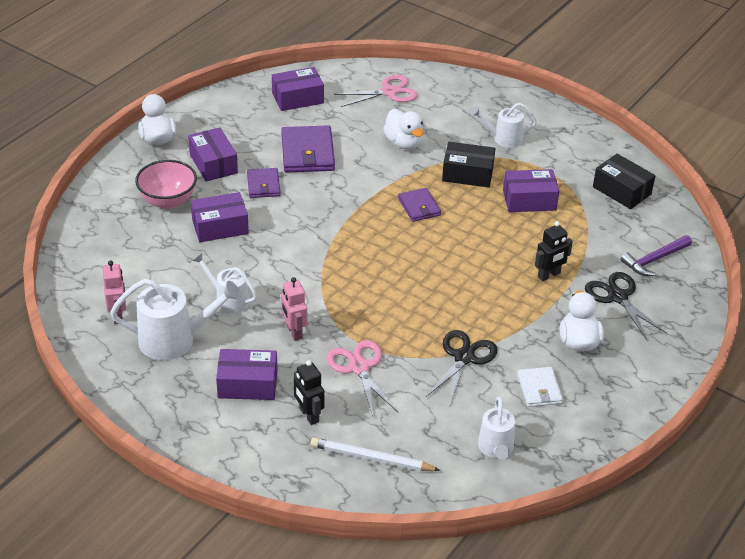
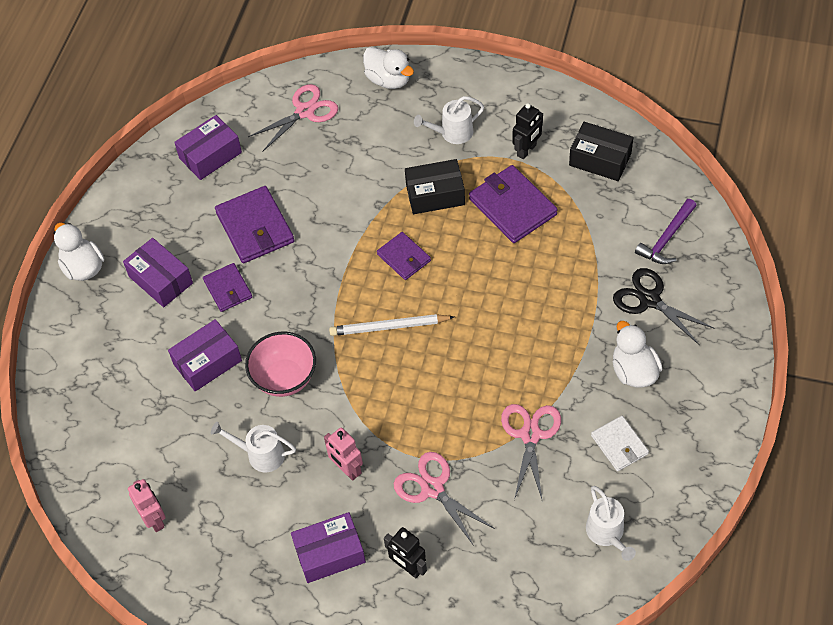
camera: 15 degrees left, 15 degrees up
(168, 201) = (135, 348): pink bowl -> pink bowl (284, 378)
(175, 340) = (229, 527): white watering can -> none
(372, 458) = (493, 594): white pencil -> white pencil (389, 327)
(404, 143) = (351, 177): white duck -> white duck (388, 80)
(464, 357) = (530, 435): black scissors -> pink scissors
(529, 200) = (512, 207): purple box -> purple wallet
(549, 275) = (571, 298): black robot -> black robot (527, 150)

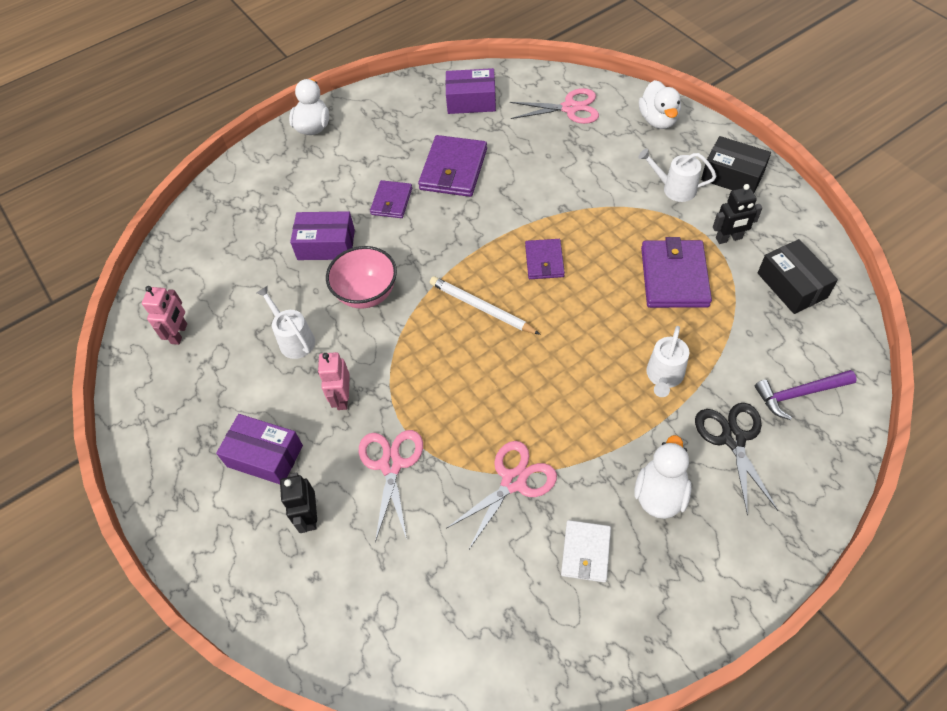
camera: 40 degrees right, 0 degrees up
(160, 280) = (353, 166): purple box -> none
(435, 195) = (616, 228): black box -> black box (732, 176)
(607, 534) = (499, 628): white watering can -> white watering can (664, 376)

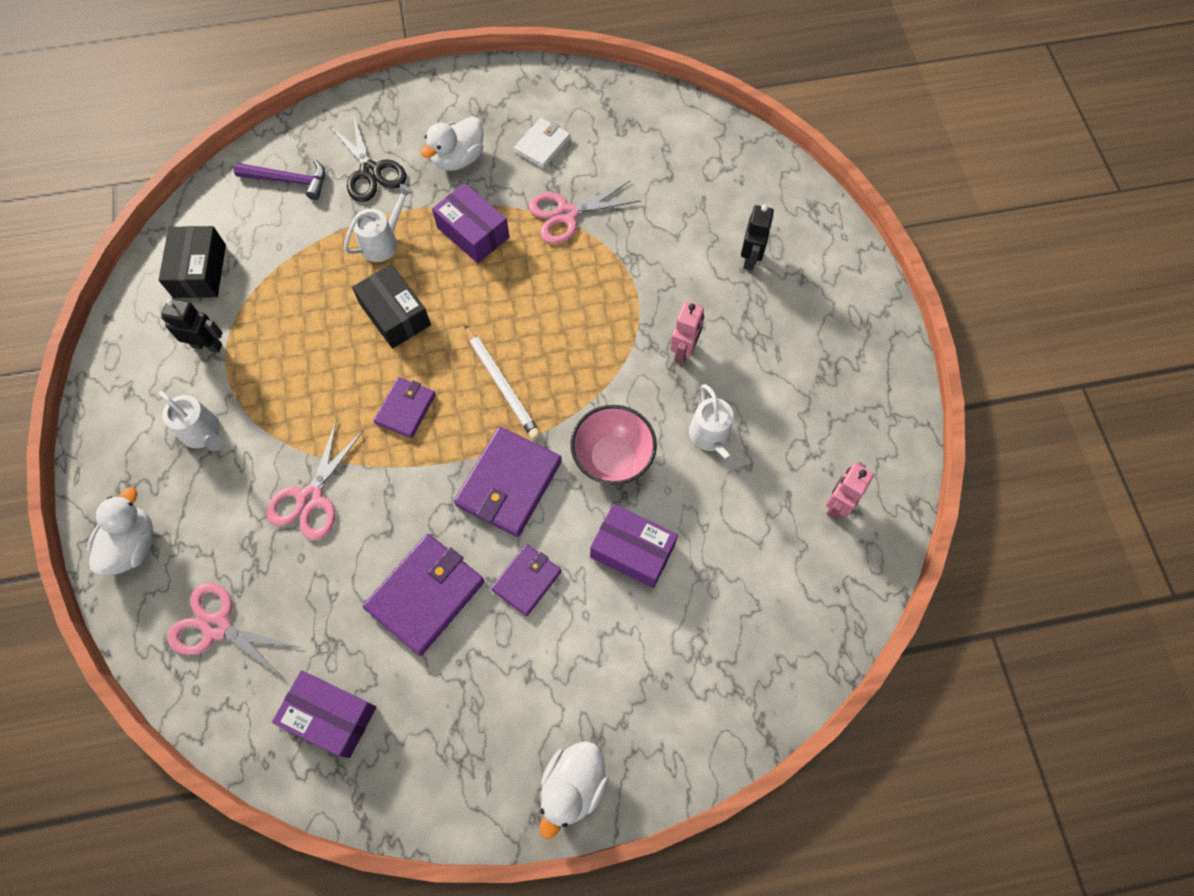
camera: 160 degrees left, 10 degrees up
(265, 456) = (775, 326): purple box -> purple box (473, 232)
(391, 464) = (663, 270): pink scissors -> pink scissors (310, 498)
(674, 276) = (295, 330): purple wallet -> purple wallet (509, 483)
(732, 176) = (131, 419): black box -> black box (395, 314)
(733, 438) = (370, 172): black scissors -> black scissors turned 45 degrees counterclockwise

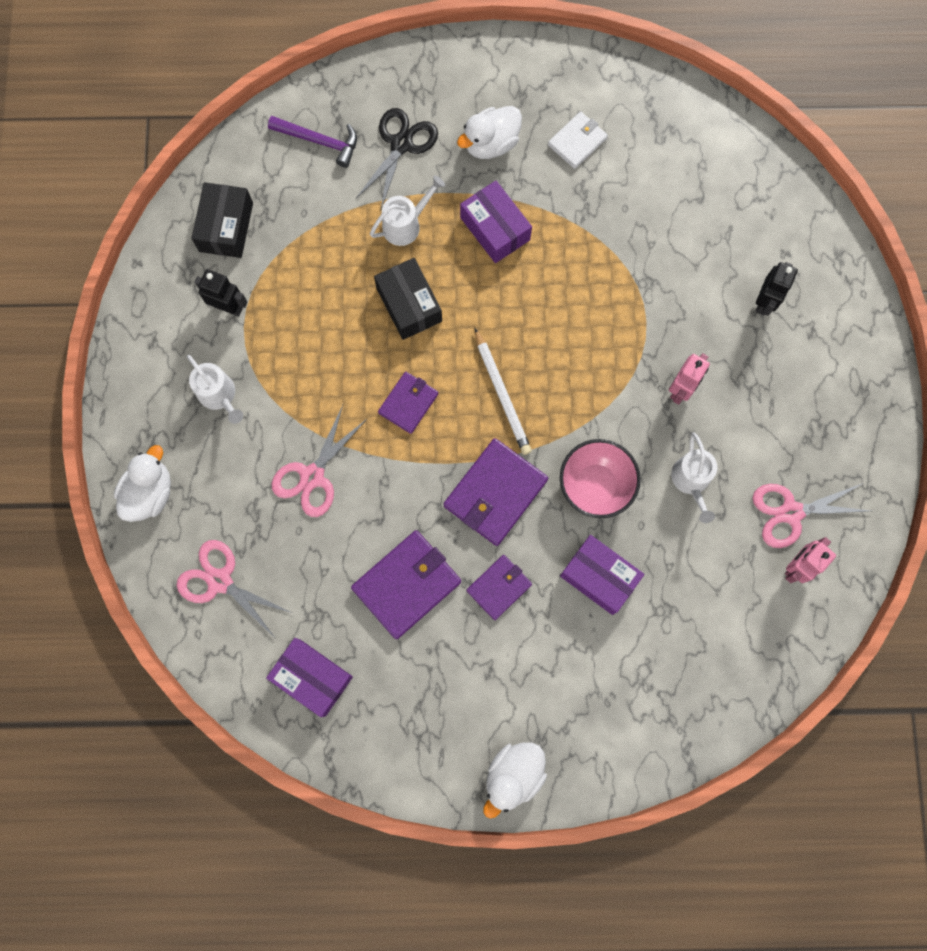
camera: 10 degrees right, 10 degrees up
(370, 172) = (401, 144): black scissors -> black scissors turned 135 degrees counterclockwise
(566, 214) = (590, 224): pink scissors -> pink scissors (791, 512)

